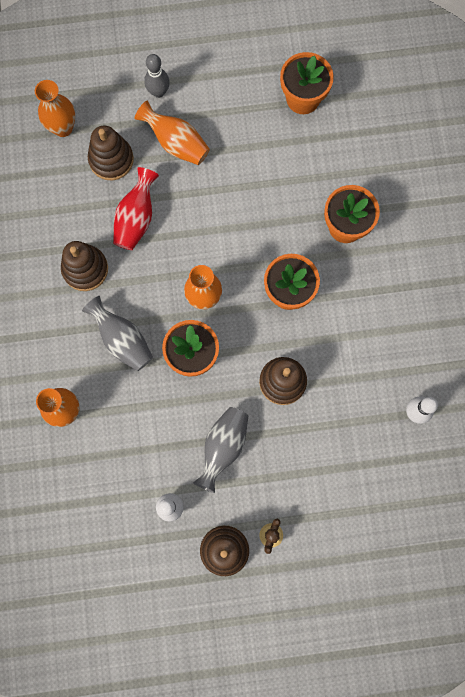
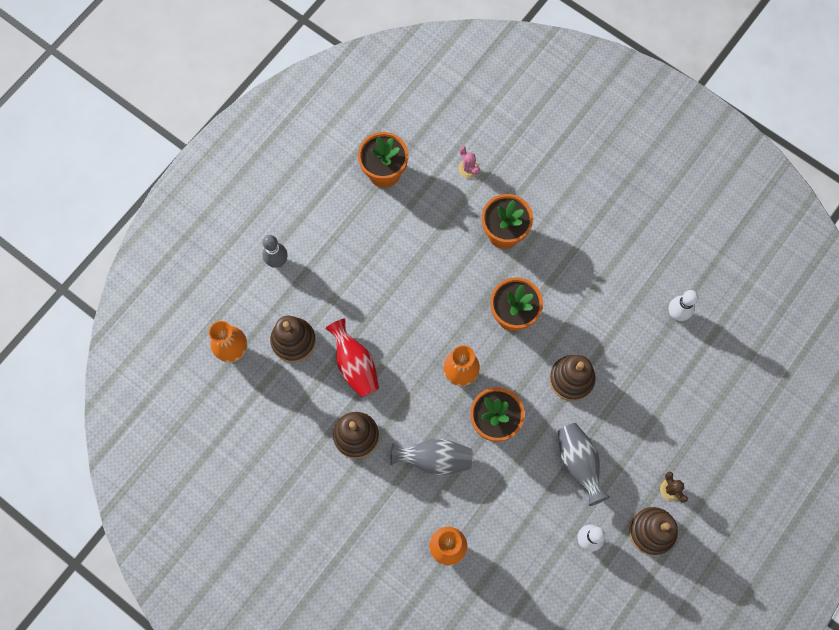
camera: 45 degrees left, 5 degrees down
(176, 143) = (327, 285): orange vase -> none
(369, 154) = (468, 168): none -> pink cactus

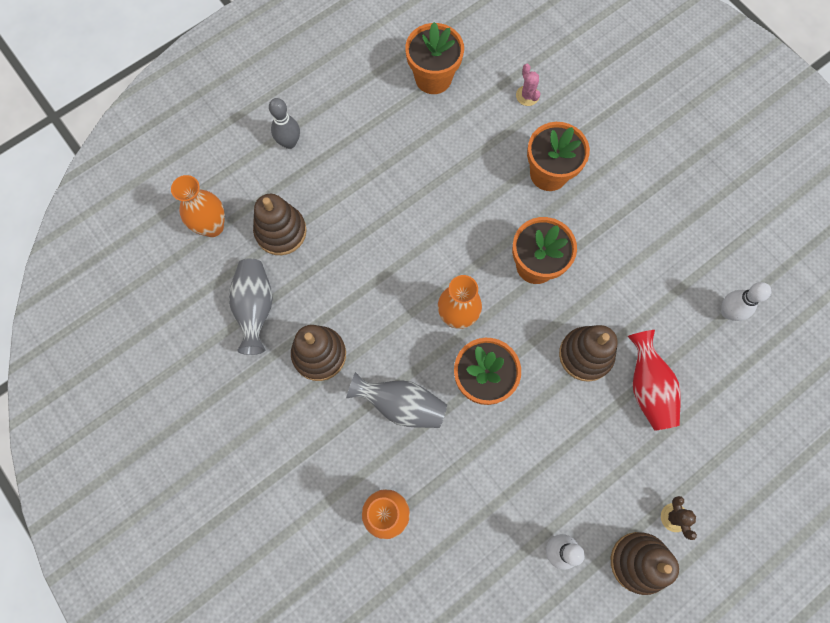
camera: 15 degrees right, 0 degrees up
(355, 365) = (341, 275): red vase -> red vase (647, 387)
(579, 463) = (570, 455): grey vase -> grey vase (255, 308)

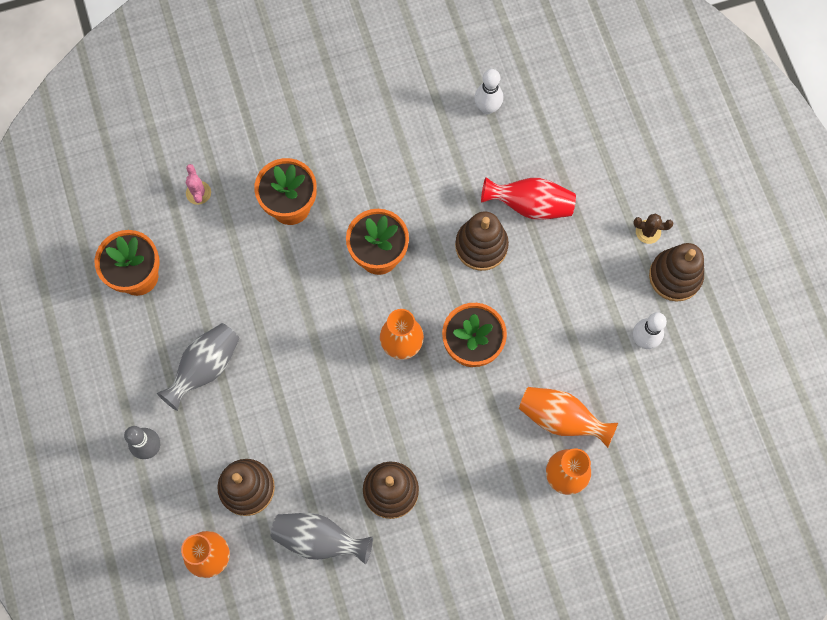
camera: 70 degrees left, 0 degrees up
(401, 405) = (468, 430): grey vase -> grey vase (205, 368)
(444, 492) = (561, 419): none -> orange vase
(527, 96) = (198, 193): pink cactus -> pink cactus turned 75 degrees clockwise

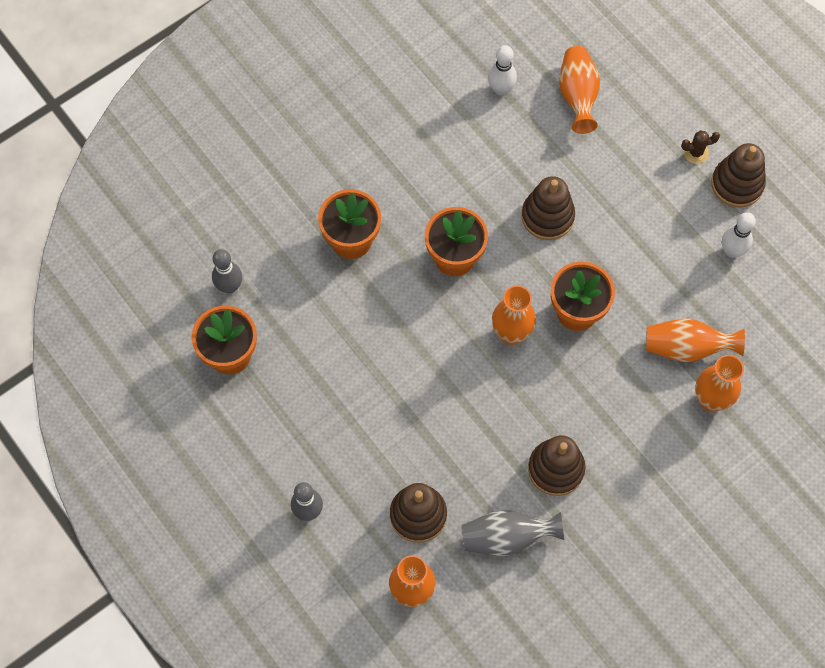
camera: 20 degrees left, 5 degrees down
(163, 212) = (229, 286): none -> grey bowling pin
(198, 193) = (257, 257): pink cactus -> none
(205, 368) = (331, 418): grey vase -> none
(530, 205) = (577, 164): red vase -> none
(557, 139) = (577, 96): none -> orange vase

